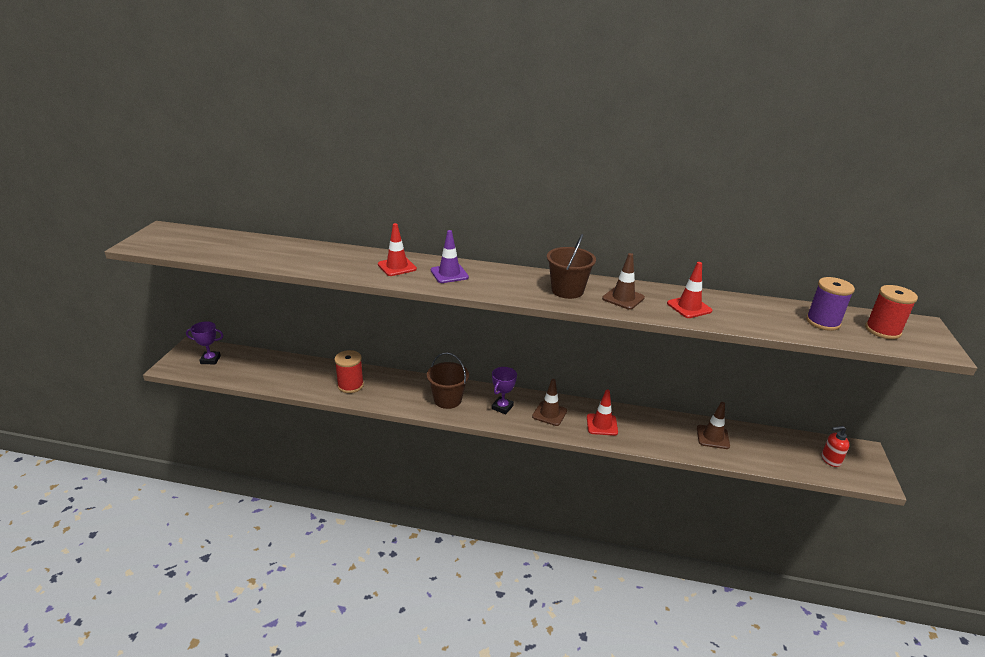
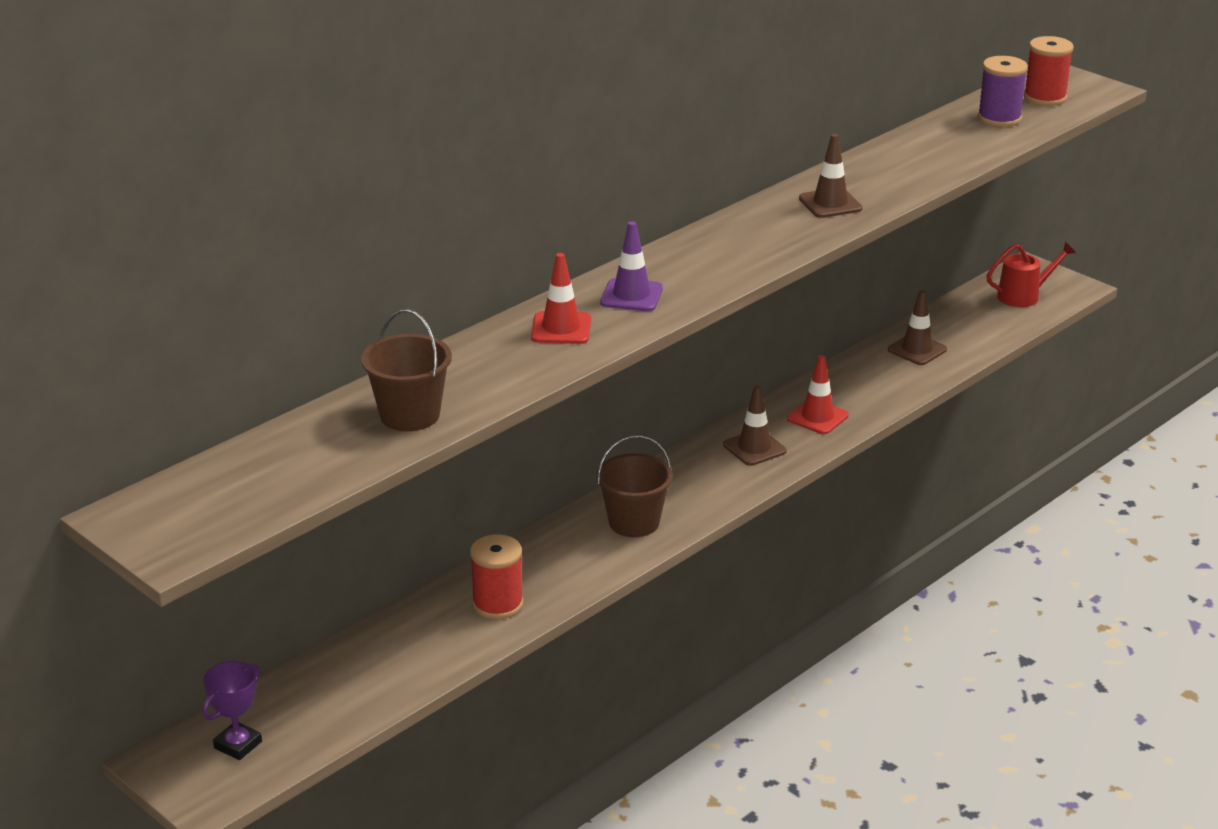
camera: 55 degrees left, 0 degrees up
(502, 407) = (701, 481): purple trophy -> none
(567, 290) = (772, 231): brown bucket -> brown bucket (410, 415)
(689, 307) = (893, 174): red traffic cone -> none
(830, 460) = (1023, 296): red soap dispenser -> red watering can

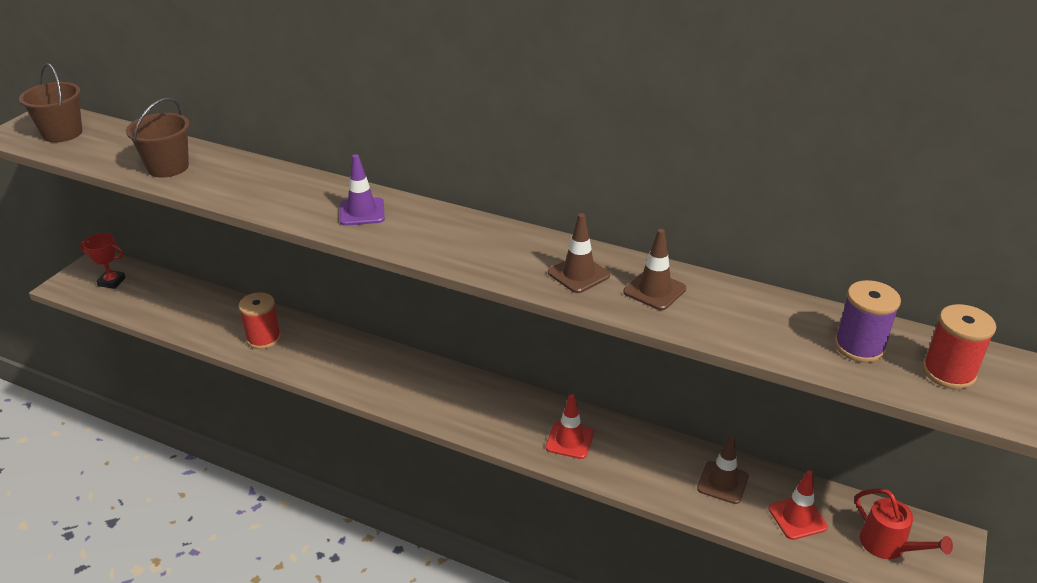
camera: 70 degrees right, 5 degrees up
(238, 745) = (111, 282): purple trophy -> red trophy
(561, 328) = (300, 195): red traffic cone -> red traffic cone (797, 518)
(634, 522) = (377, 375): brown bucket -> brown bucket (62, 133)
(754, 448) = (504, 414): brown traffic cone -> brown traffic cone (654, 290)

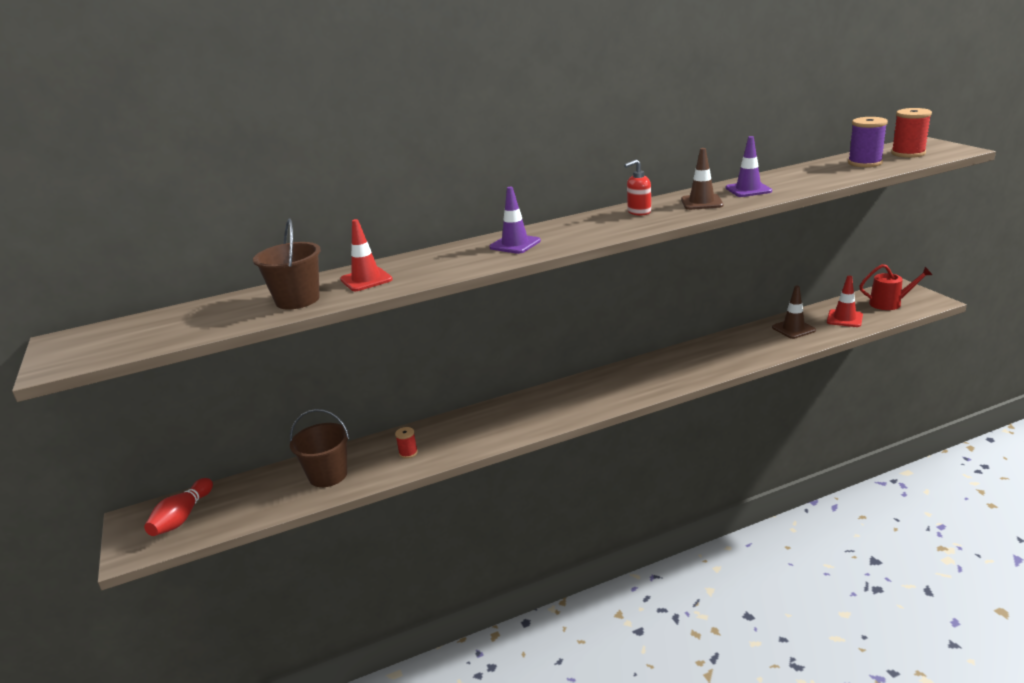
camera: 45 degrees left, 10 degrees down
(62, 133) = (120, 338): brown bucket -> brown bucket (328, 475)
(111, 282) = (182, 517): red trophy -> red bowling pin
(263, 338) = (408, 453): red spool -> red spool, size x0.53
(511, 245) = (639, 212): none -> red soap dispenser
(569, 440) = (699, 363): red traffic cone -> red traffic cone (366, 280)
(654, 290) = (748, 190): brown traffic cone -> purple traffic cone

